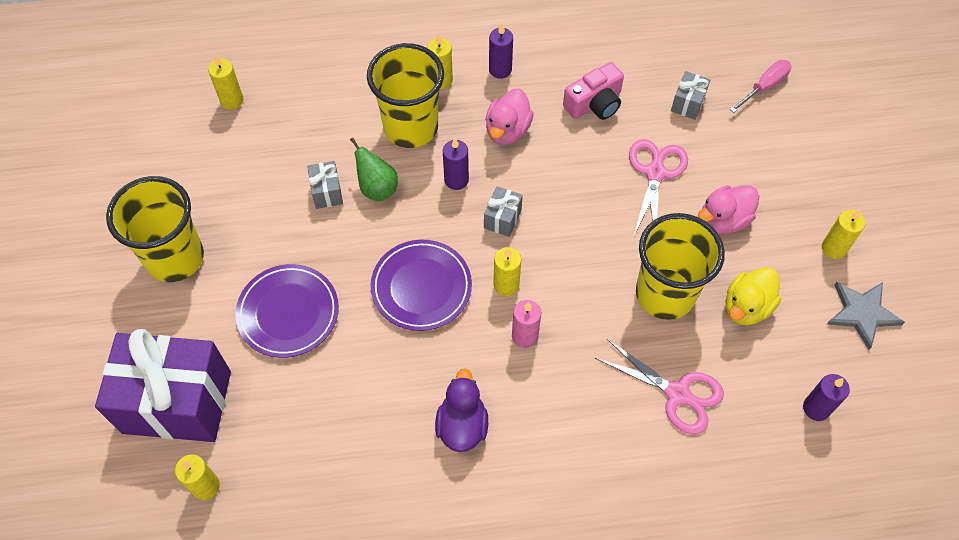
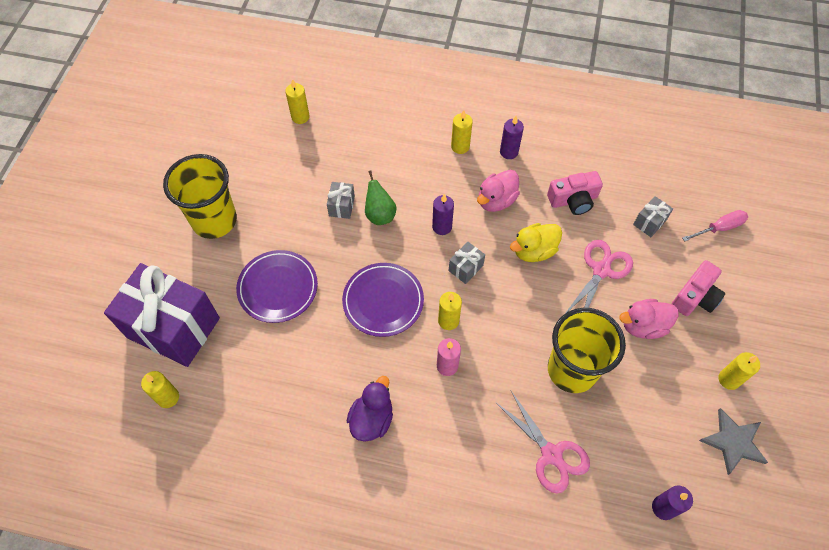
camera: 20 degrees right, 0 degrees up
(411, 127) = (423, 176): yellow cup -> none
(746, 307) = (636, 403): yellow duck -> yellow duck (534, 251)
(766, 170) = (695, 297): none -> pink camera

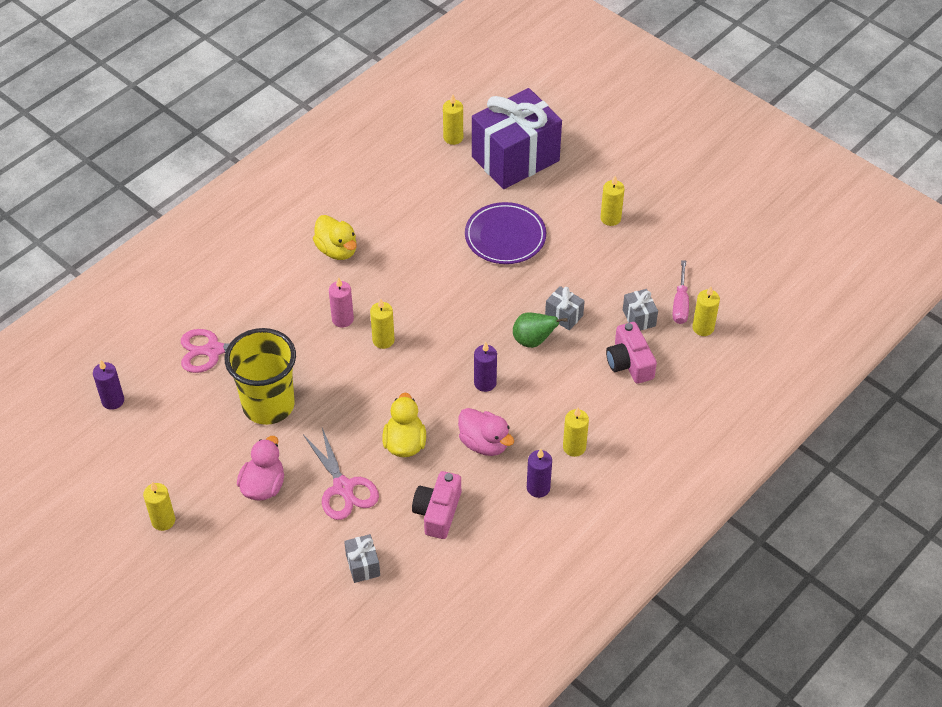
camera: 120 degrees right, 10 degrees down
(214, 221) = (610, 218): yellow cup -> yellow candle
(372, 419) = (337, 250): purple duck -> yellow duck
(383, 301) = (438, 303): purple plate -> none
(466, 268) = (426, 379): grey gift -> grey gift (639, 318)
(496, 200) = (484, 443): pink duck -> pink duck turned 150 degrees clockwise
(695, 297) = (256, 550): pink camera -> pink camera (629, 362)
(719, 228) = (309, 628): pink screwdriver -> pink screwdriver (680, 304)
(733, 442) = (114, 485): grey star -> none

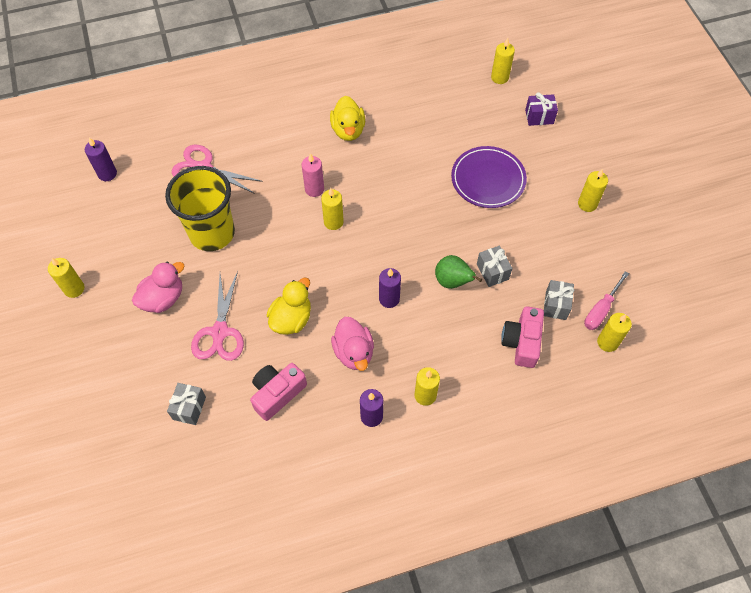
camera: 30 degrees right, 10 degrees up
(515, 159) = (539, 117): purple gift -> purple gift, size x0.40

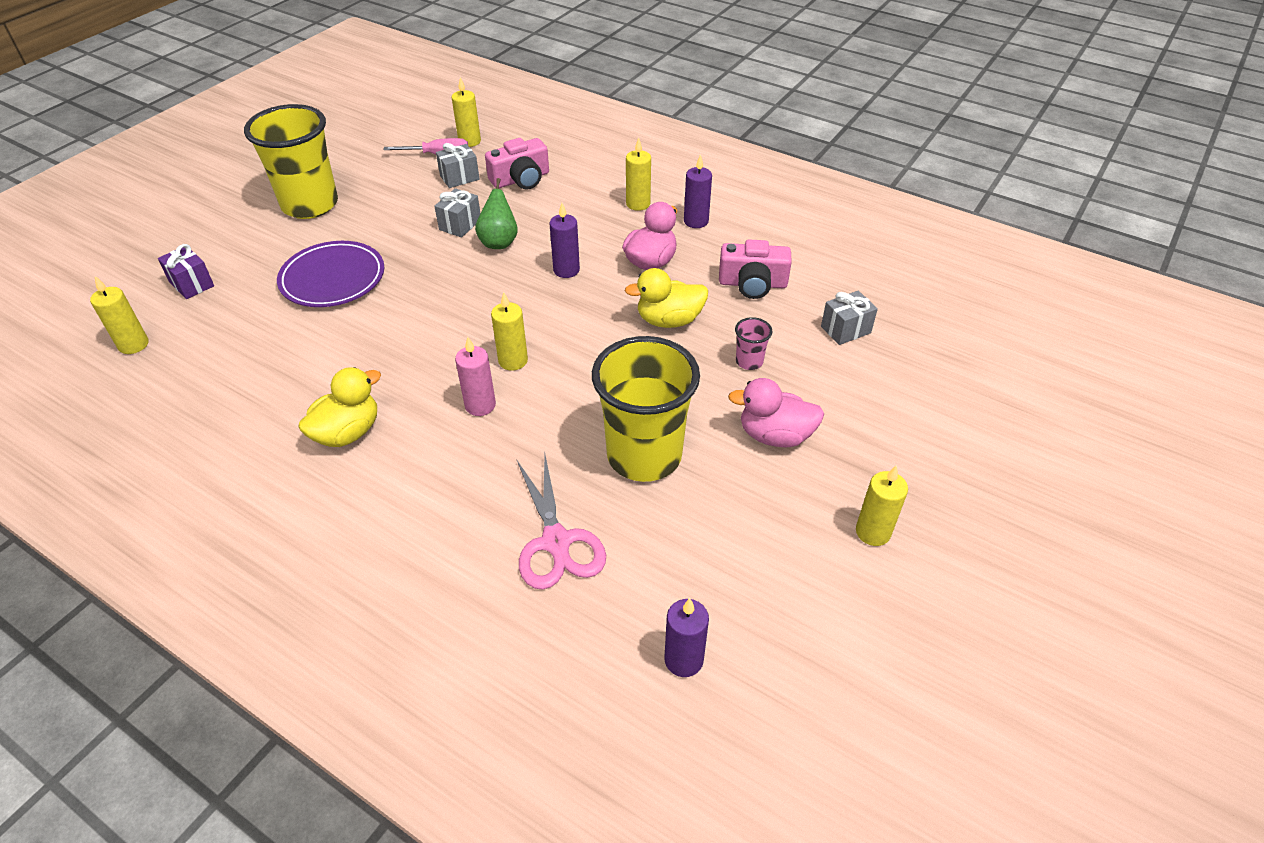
camera: 130 degrees left, 15 degrees down
(220, 332) = (749, 362): pink scissors -> pink cup
(587, 204) = (310, 205): yellow candle -> yellow cup

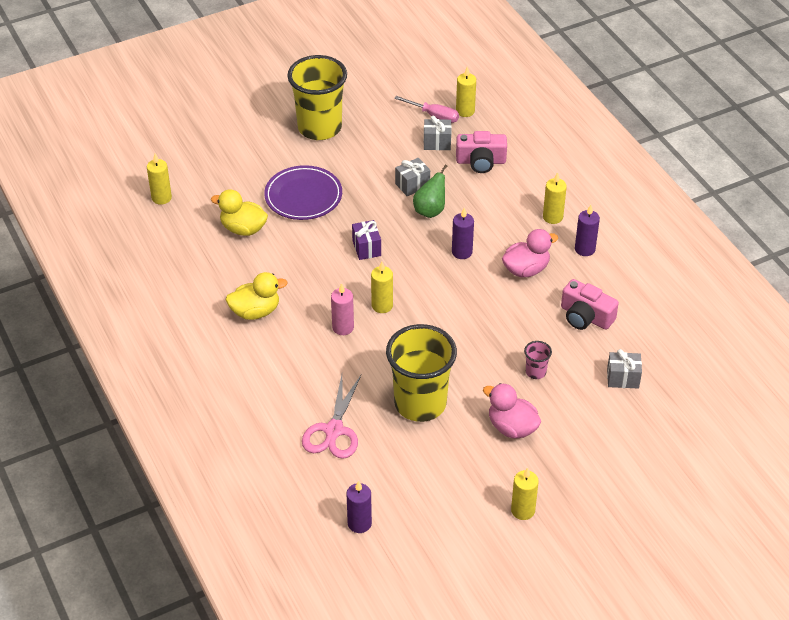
camera: 30 degrees right, 0 degrees up
(192, 284) = (214, 165): purple gift -> purple gift (366, 248)
(669, 320) = (504, 320): yellow duck -> yellow duck (243, 229)

